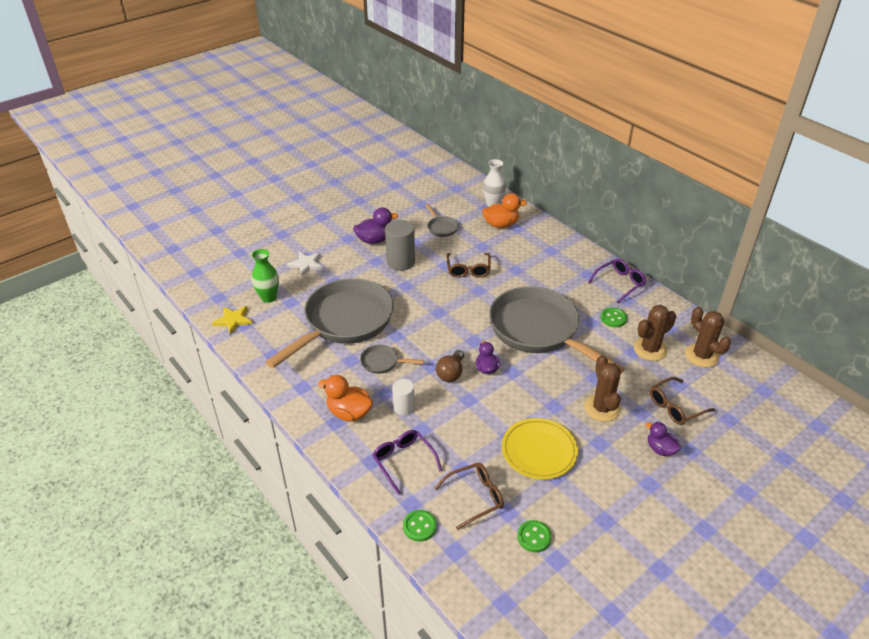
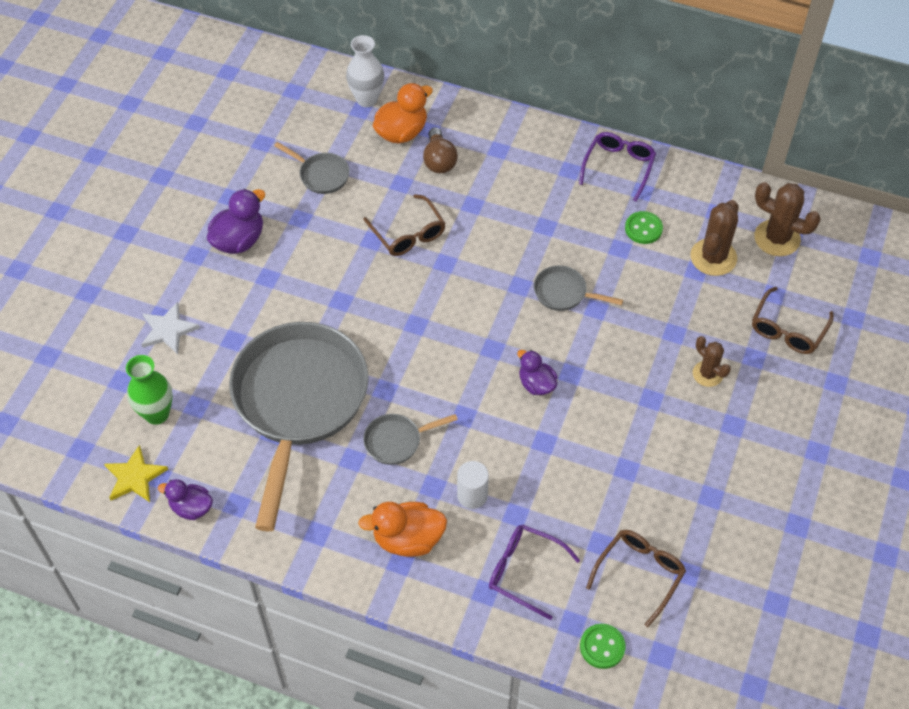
camera: 30 degrees left, 15 degrees up
(400, 262) = (305, 263): grey cylinder -> none
(451, 373) = (496, 413): brown light bulb -> brown light bulb (439, 160)
(534, 537) = (735, 588): green button -> none
(539, 331) = (564, 293): grey pan -> grey pan, size x0.40
(539, 451) = (672, 472): yellow plate -> none
(602, 408) = (707, 374): brown cactus -> brown cactus, size x0.62
(660, 449) = (803, 398): purple duck -> purple duck (191, 508)

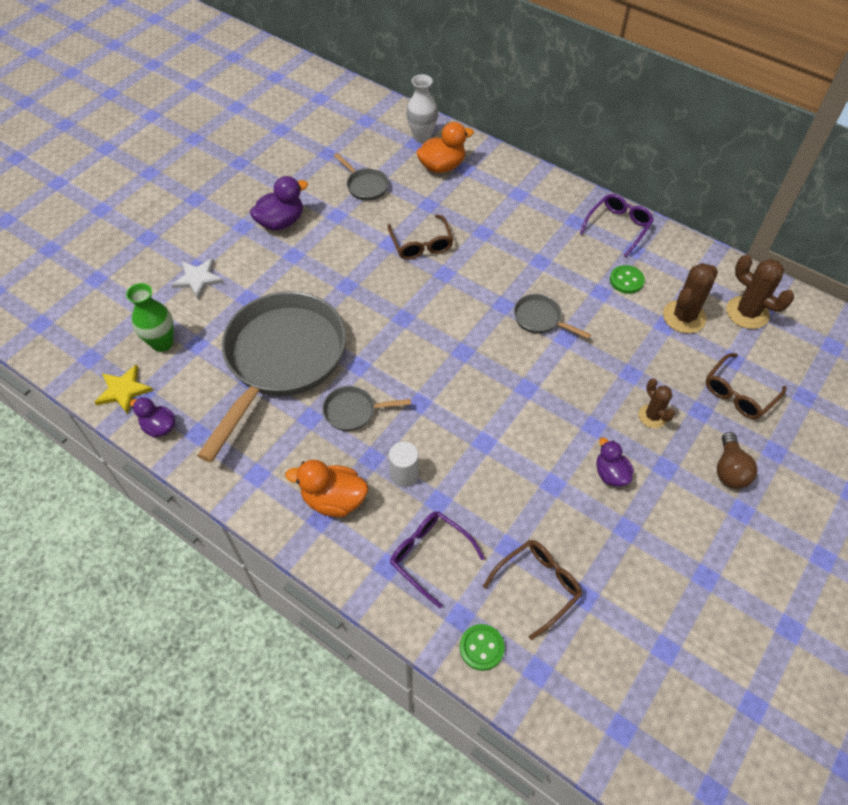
camera: 15 degrees right, 0 degrees up
(439, 160) = (466, 193): brown light bulb -> brown light bulb (729, 470)
(536, 384) = (492, 390): purple duck -> purple duck (610, 474)

